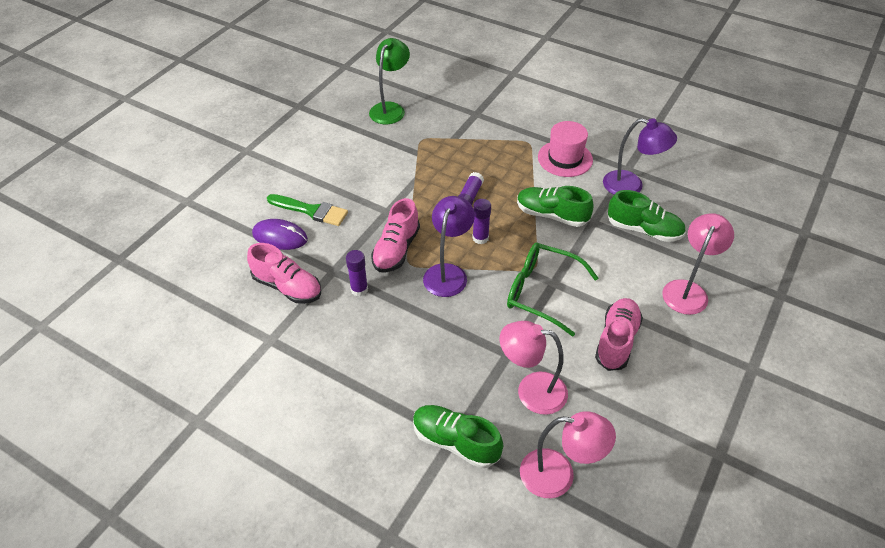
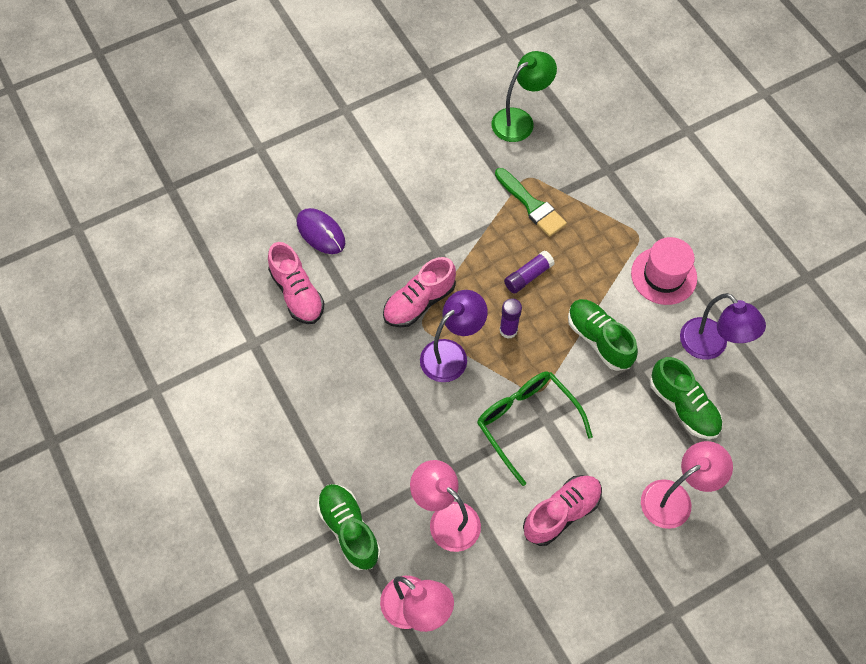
camera: 30 degrees right, 15 degrees up
(311, 210) = (366, 215): green brush -> green brush (531, 205)
(359, 289) = (359, 330): purple glue stick -> none

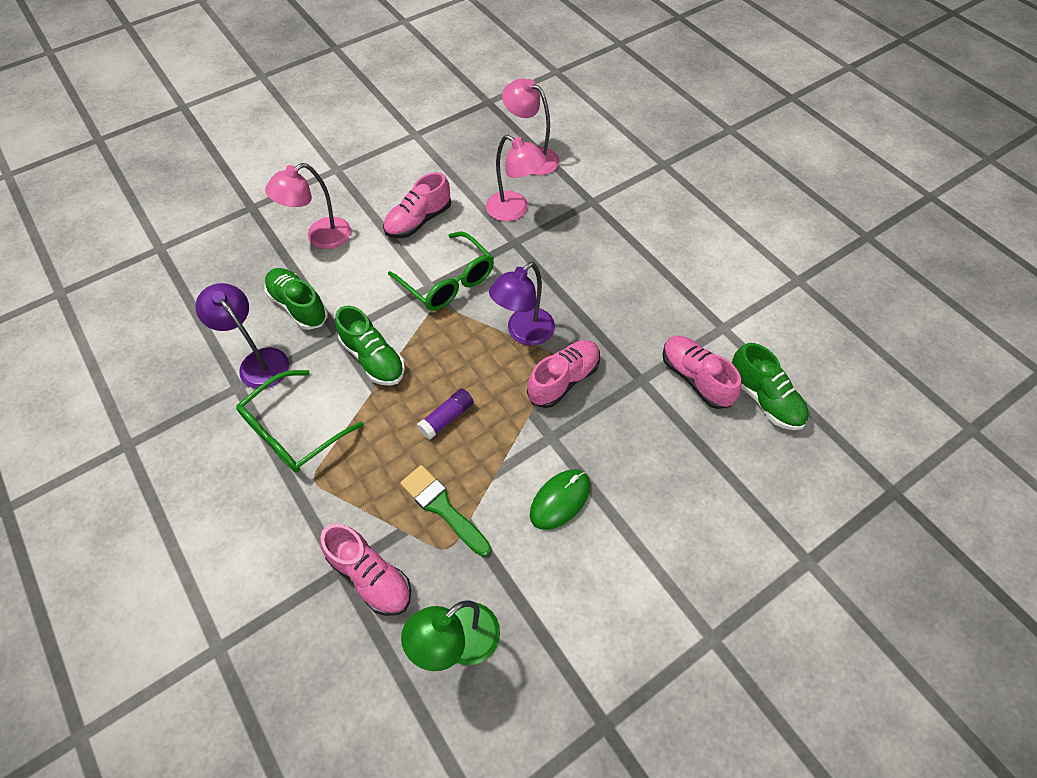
camera: 175 degrees right, 5 degrees down
(321, 232) = (691, 449): purple mouse -> none
(349, 529) = (592, 198): green shoe -> green shoe (764, 398)
(437, 203) = (560, 500): none -> green mouse
(508, 330) = (467, 360): purple glue stick -> none
(585, 164) = (370, 576): none -> pink shoe
(663, 275) = (293, 432): pink hat -> green glasses

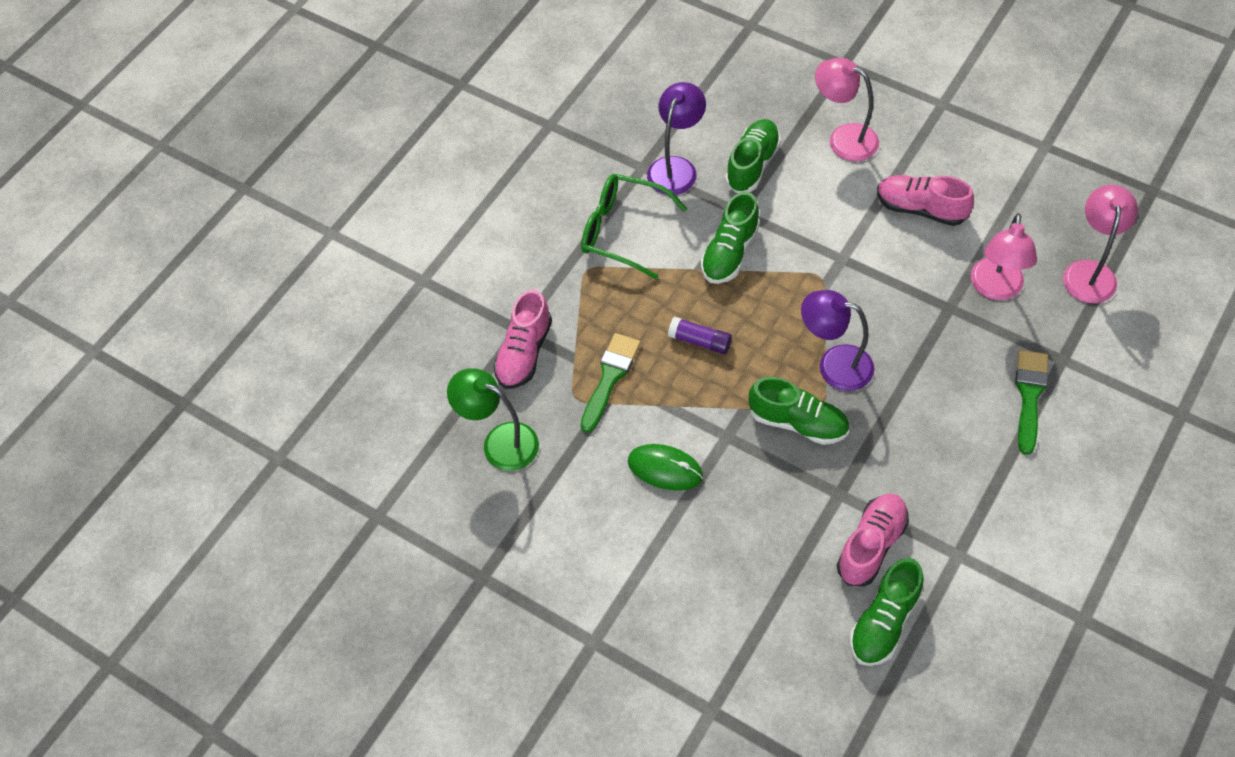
camera: 70 degrees right, 0 degrees up
(448, 282) = (857, 271): green glasses -> none
(563, 380) = (798, 422): pink shoe -> green shoe
(612, 231) = (1029, 396): none -> green brush

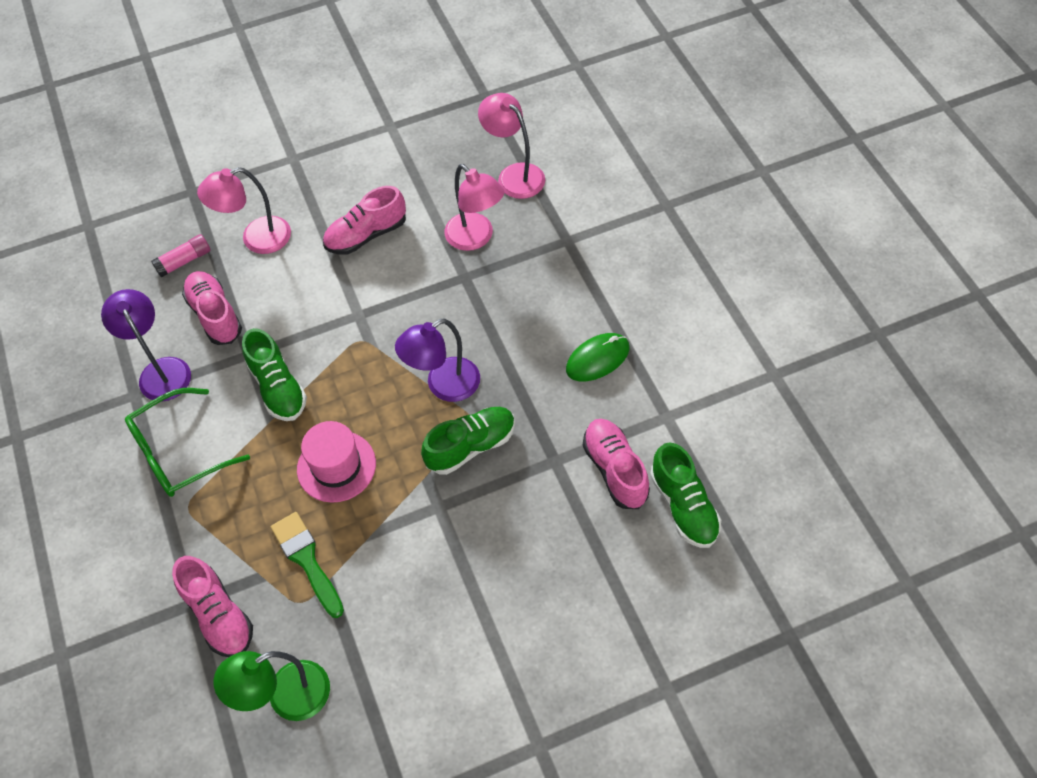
camera: 55 degrees left, 0 degrees up
(665, 468) = (428, 575): green mouse -> green mouse (597, 359)
(700, 341) = (336, 466): purple glue stick -> pink hat
(752, 164) = (215, 315): green shoe -> pink shoe
(779, 108) = (184, 261): none -> pink glue stick
(1029, 396) = (579, 281): green brush -> none

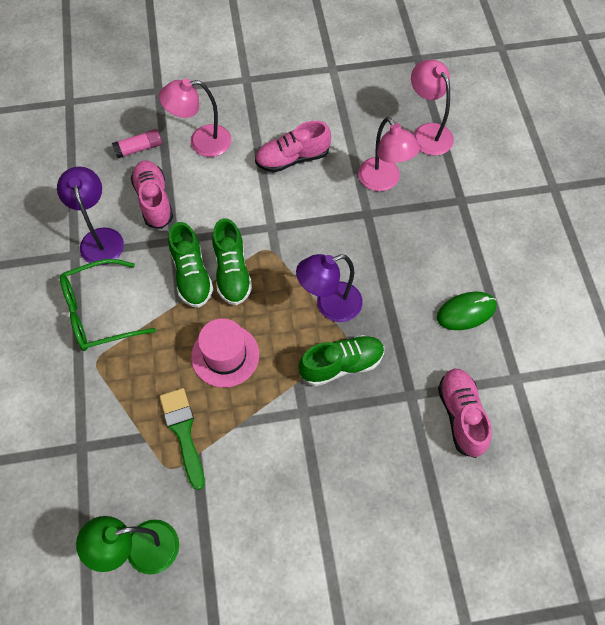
camera: 10 degrees right, 5 degrees up
(219, 615) = (101, 462): pink shoe -> none
(683, 506) = (515, 463): green shoe -> green shoe (232, 272)

